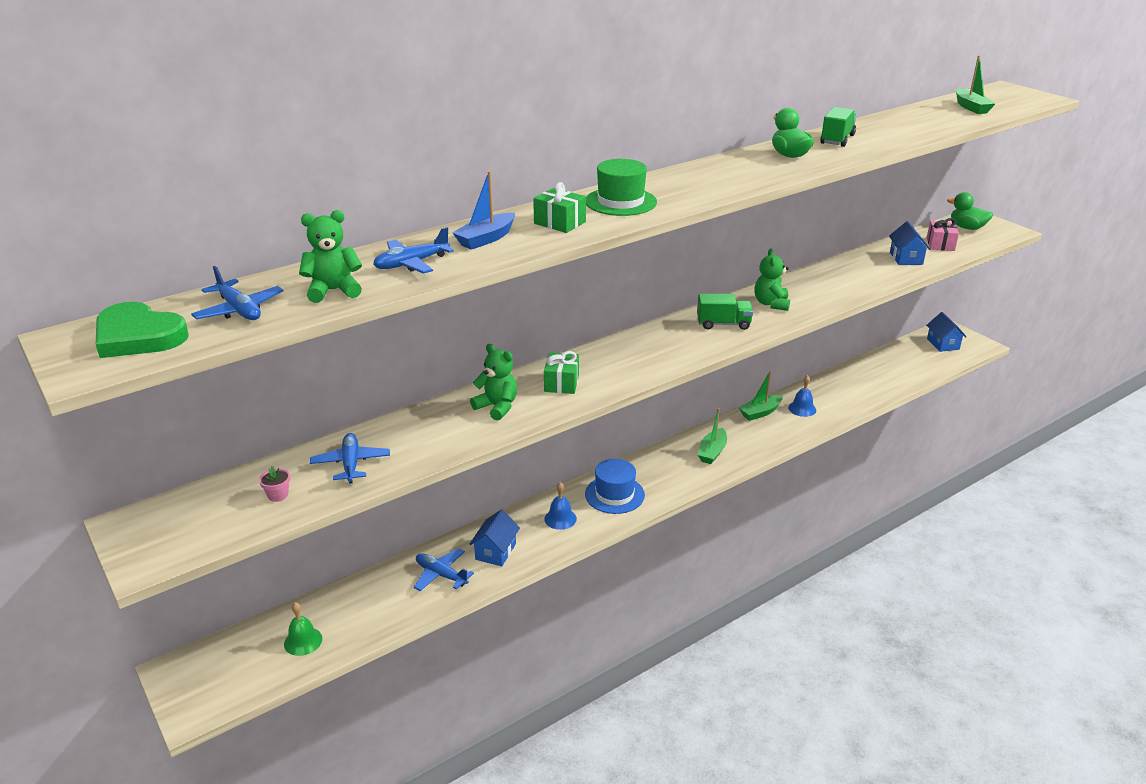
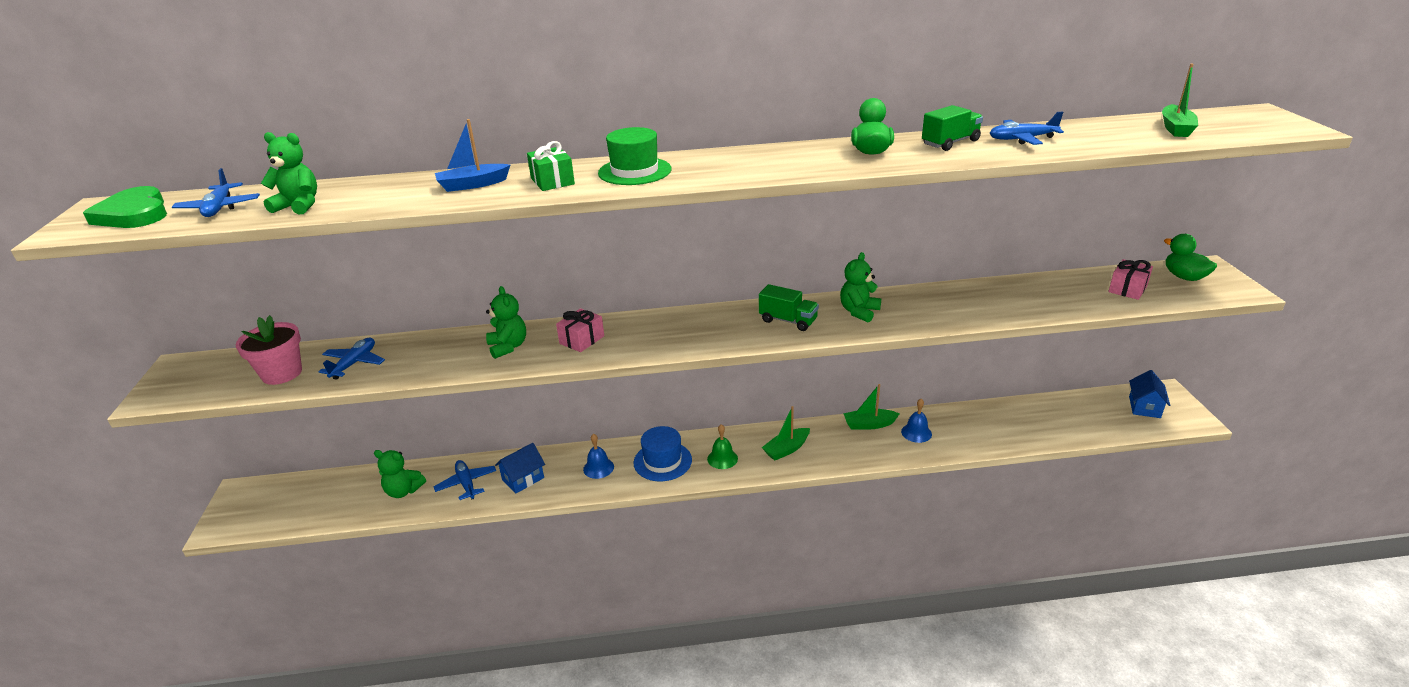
camera: 30 degrees right, 0 degrees up
(278, 495) = (282, 373): pink flower pot -> pink flower pot, size x2.22
(303, 641) = (330, 501): green bell -> green bell (722, 458)
(378, 603) = (403, 491): none -> green teddy bear
(411, 264) = (385, 195): blue plane -> blue plane (1022, 139)
(561, 383) = (582, 340): green gift -> pink gift
(906, 258) = (1066, 296): blue house -> none

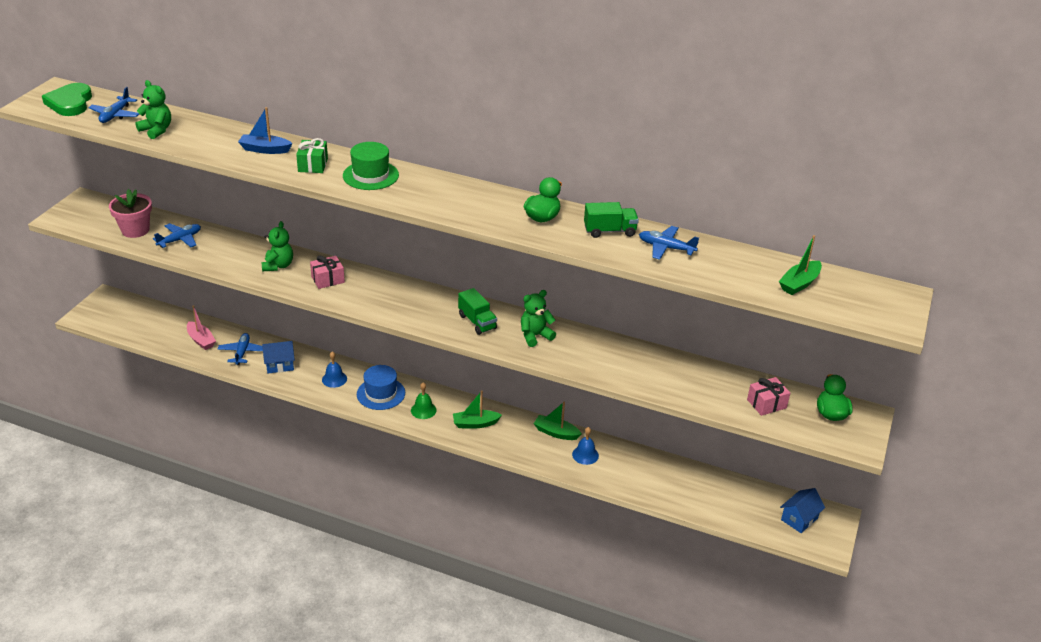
camera: 25 degrees right, 5 degrees up
(403, 491) = (201, 340): green teddy bear -> pink boat

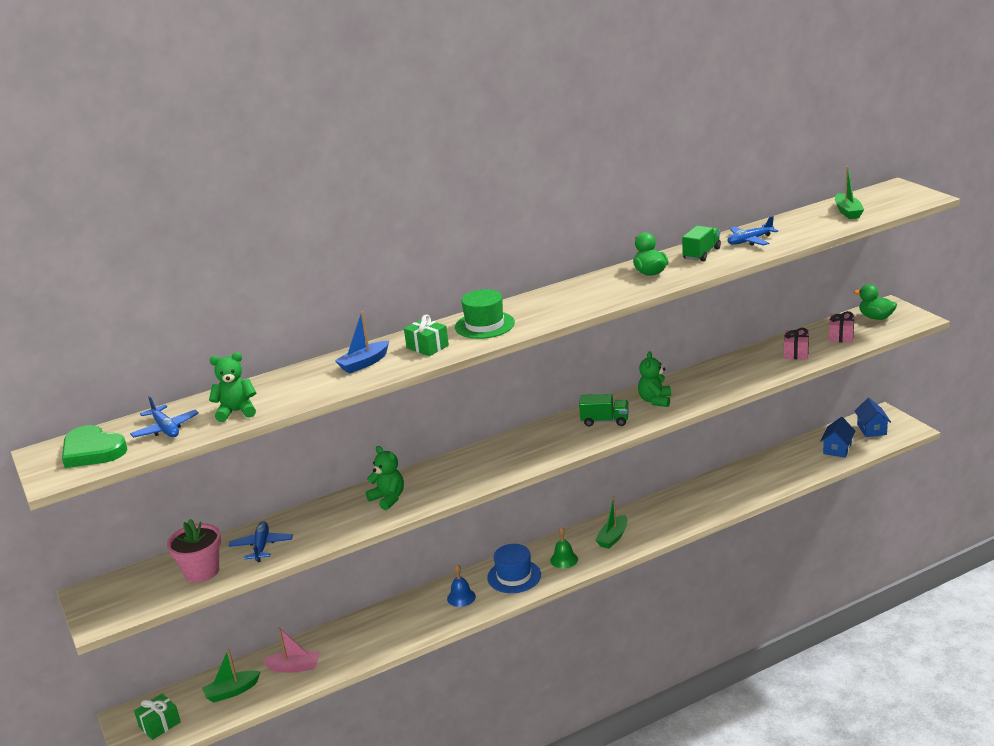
camera: 45 degrees left, 10 degrees down
(108, 314) = (160, 724): none -> green gift
(242, 352) = (350, 644): blue plane -> none
(280, 365) = (399, 625): blue house -> blue house (837, 449)
(328, 279) = (447, 477): pink gift -> pink gift (796, 353)
(556, 433) = (668, 500): green boat -> green boat (232, 691)
(585, 455) = (710, 496): blue bell -> none

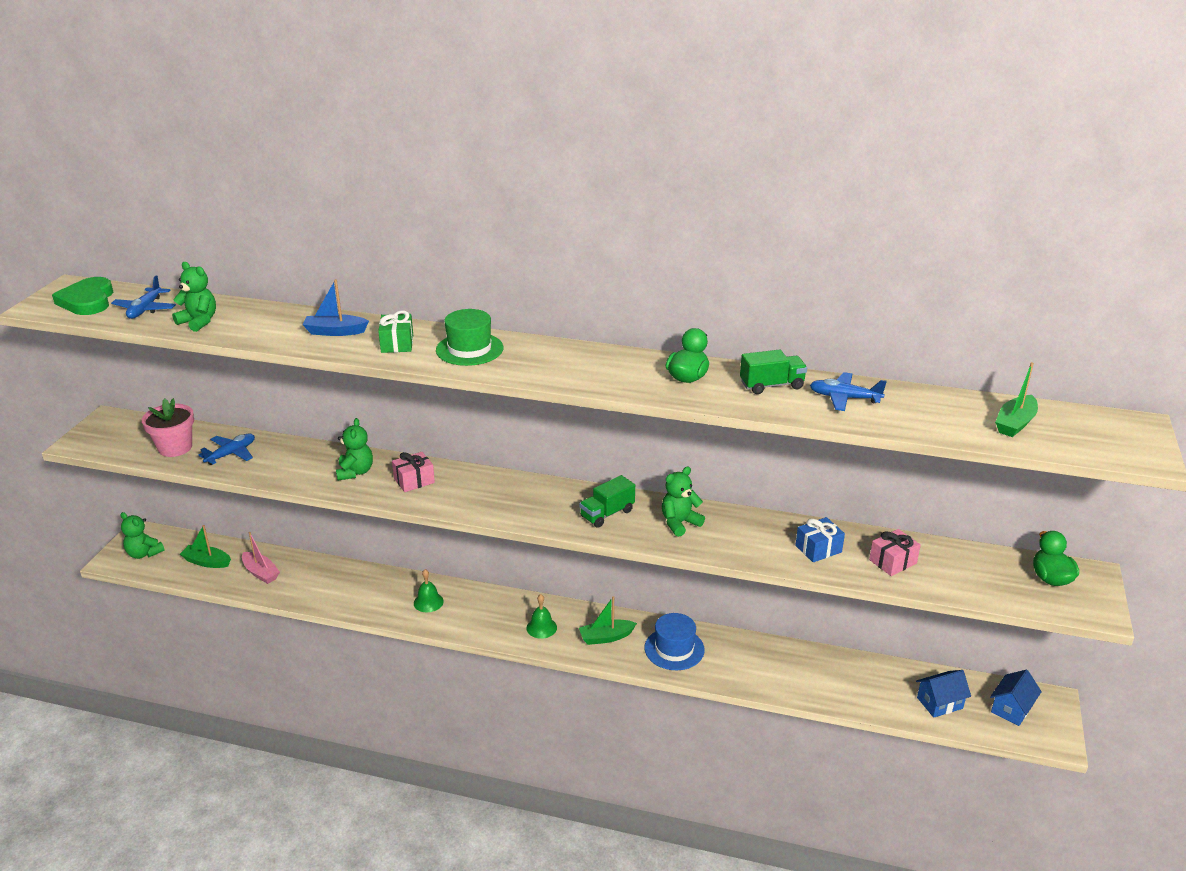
camera: 40 degrees right, 5 degrees up
(160, 724) = (144, 553): green gift -> green teddy bear
(461, 597) = (428, 602): blue bell -> green bell
(514, 576) = (487, 613): blue hat -> blue hat (674, 649)
(604, 421) = (607, 514): green truck -> green truck turned 90 degrees clockwise
(750, 369) = (818, 549): none -> blue gift
(841, 336) = (973, 574): pink gift -> pink gift (414, 480)

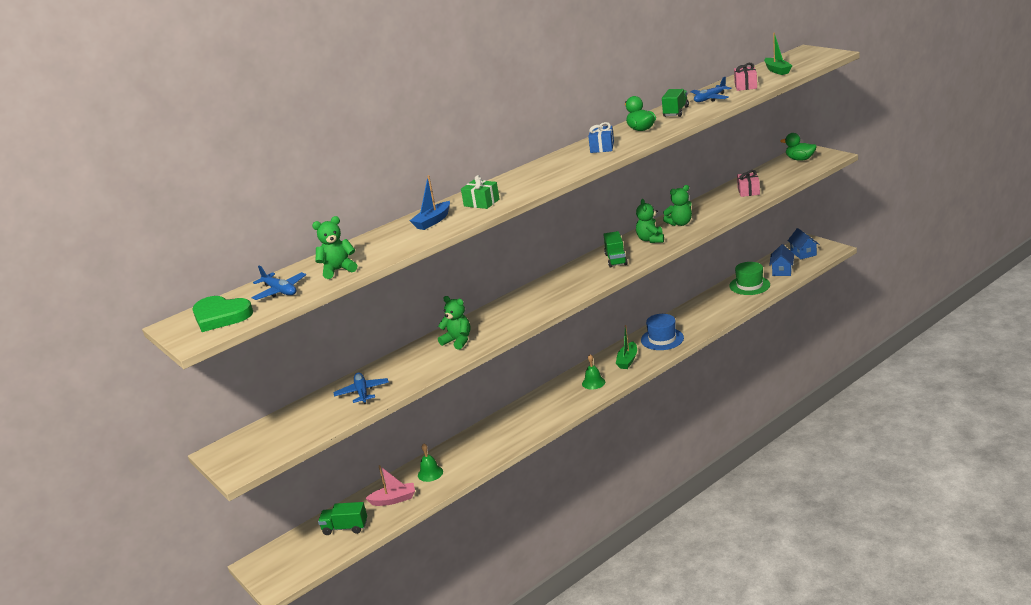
camera: 50 degrees left, 5 degrees down
(144, 553) = (289, 564): green teddy bear -> green teddy bear (680, 223)
(175, 448) = (316, 419): pink flower pot -> none
(207, 562) = (345, 528): green boat -> green truck
(414, 480) = (498, 319): pink gift -> pink gift (745, 86)
(428, 602) = (518, 424): green bell -> green bell (430, 473)
(469, 349) = (522, 182): green hat -> green hat (749, 285)
(818, 549) = (717, 207): blue gift -> blue gift (602, 147)

